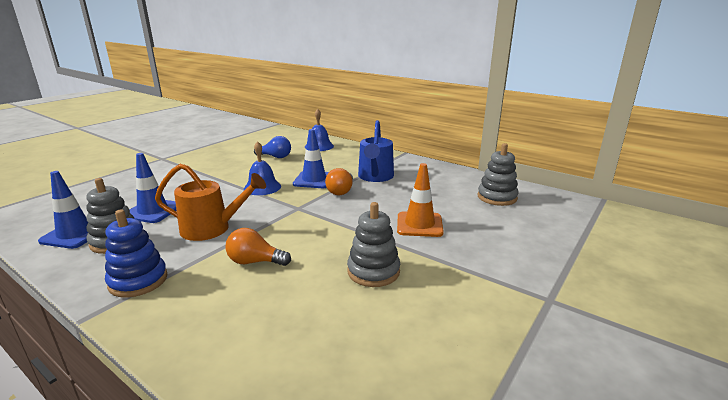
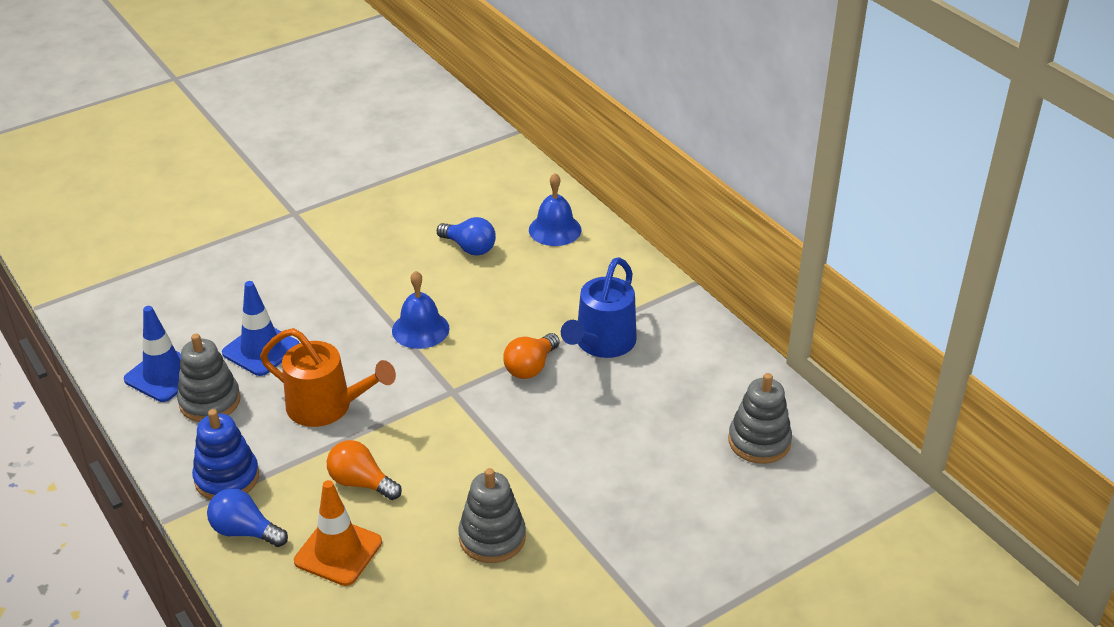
camera: 20 degrees right, 15 degrees up
(162, 312) = (245, 531): none -> blue light bulb
(314, 180) = (503, 329): blue traffic cone -> none
(419, 224) = (601, 470): orange traffic cone -> orange traffic cone (338, 552)

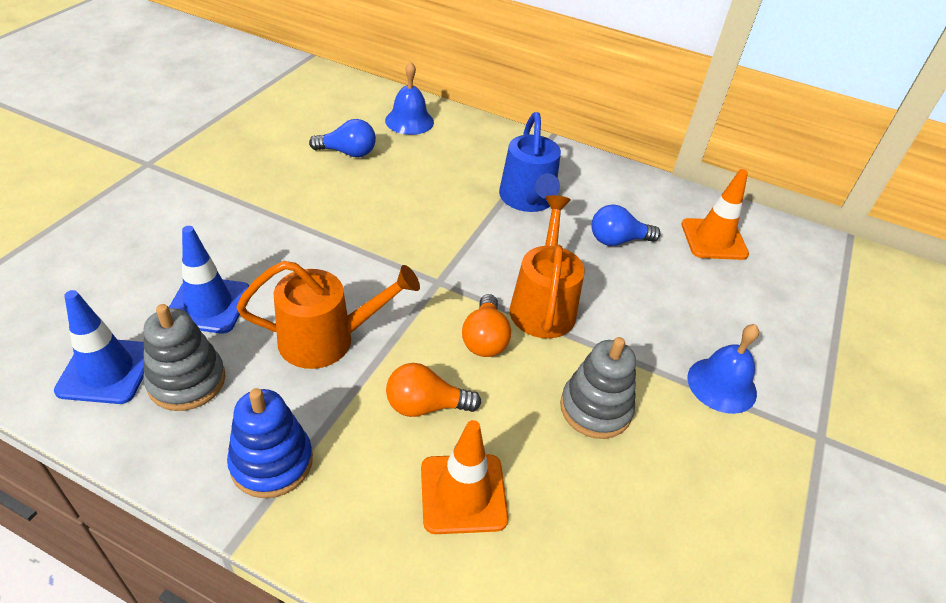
camera: 35 degrees left, 5 degrees up
(245, 531) = (341, 518): blue light bulb -> blue light bulb (617, 240)
(420, 329) = (361, 234): blue bell -> blue bell (721, 385)
(526, 441) = (543, 304): none -> orange watering can
(530, 367) = (488, 237): orange light bulb -> orange light bulb (485, 339)
(759, 441) = (713, 239): grey stacking toy -> orange traffic cone

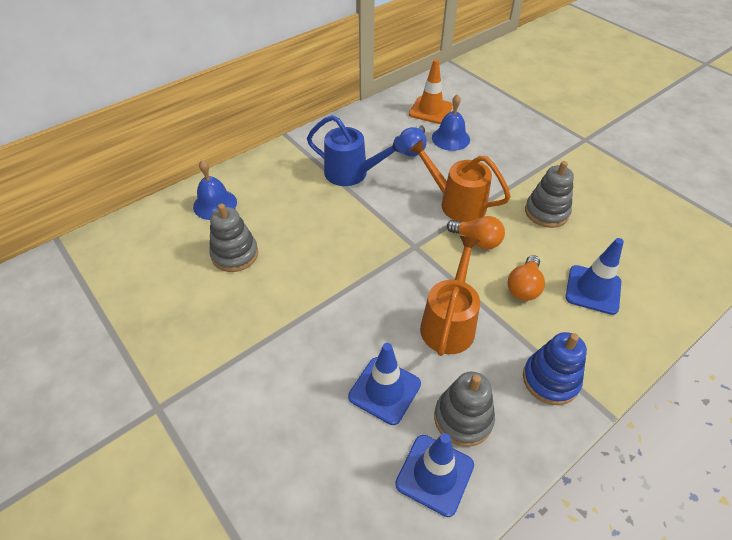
camera: 60 degrees left, 5 degrees up
(348, 153) = (235, 254): blue light bulb -> grey stacking toy
(463, 493) = (593, 290): orange traffic cone -> blue traffic cone
(721, 385) = (543, 157): blue bell -> blue bell (450, 138)

